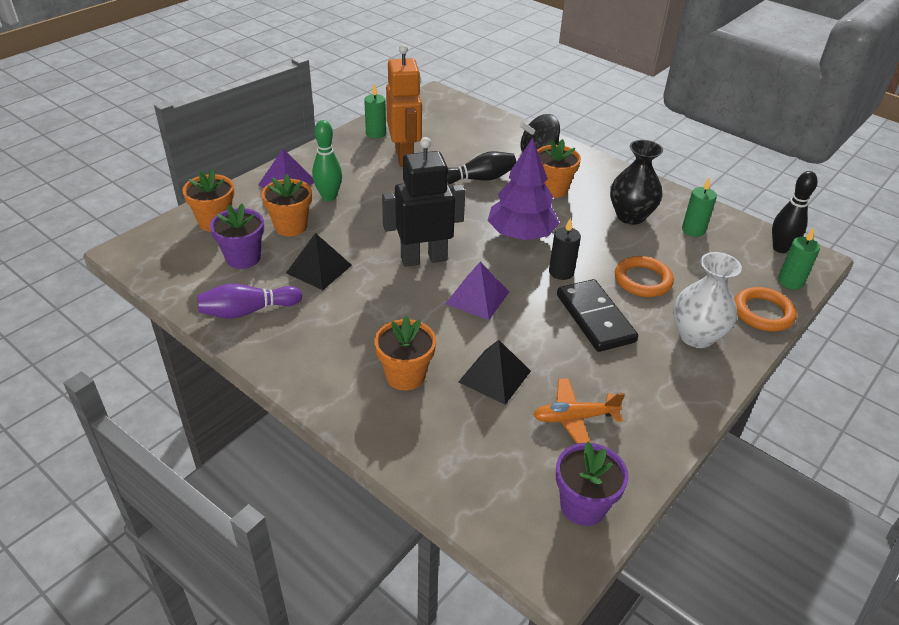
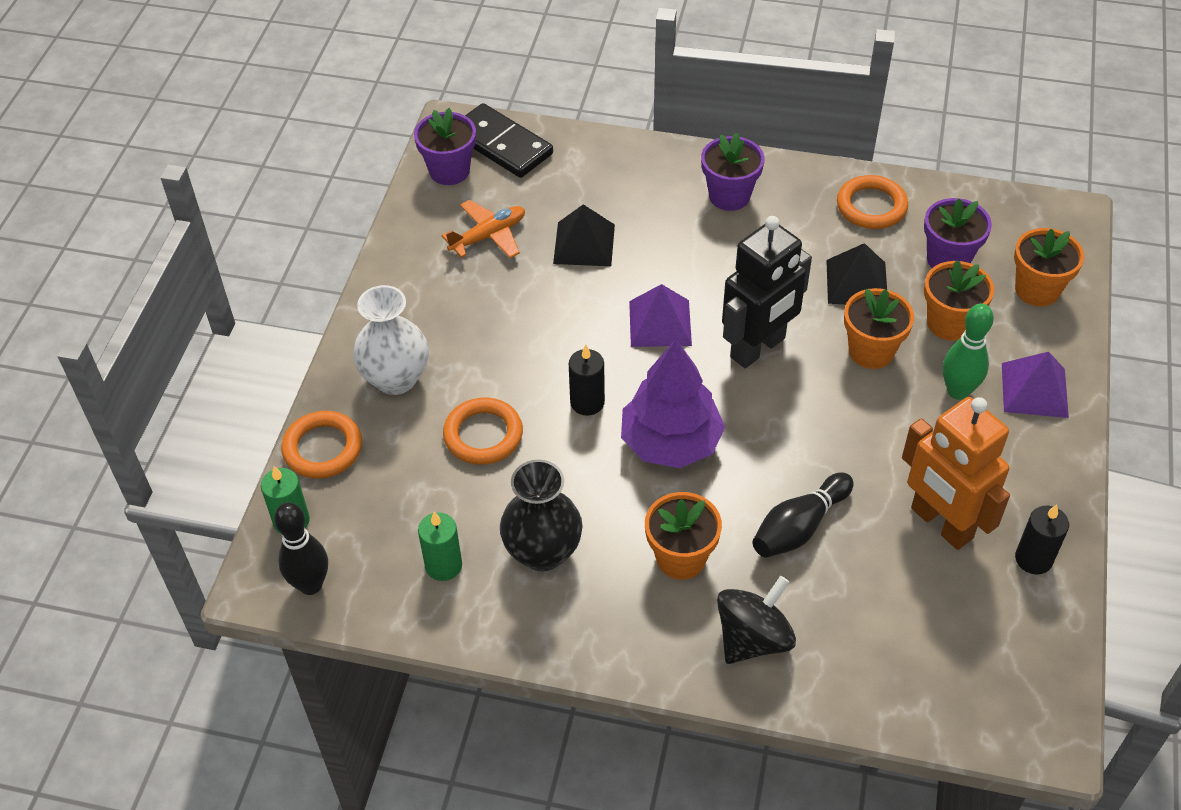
camera: 155 degrees right, 10 degrees up
(248, 311) = (871, 206): purple bowling pin -> orange ring
(344, 365) = (729, 196): none -> purple flower pot
(376, 133) = (1033, 559): green candle -> black candle
(405, 375) = (666, 210): orange flower pot -> orange flower pot (871, 351)
(595, 318) = (517, 353): black domino -> black domino (502, 144)

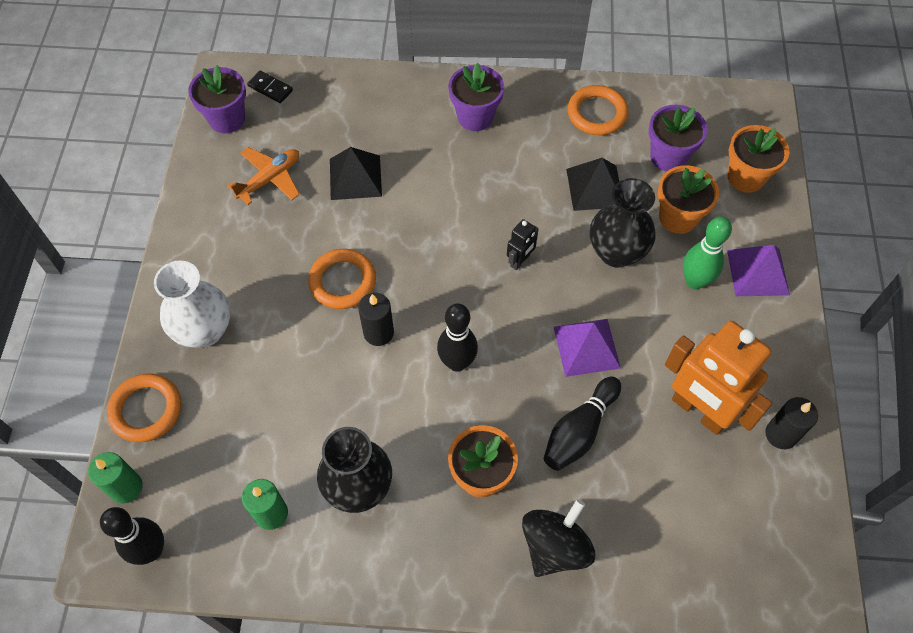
camera: 10 degrees left, 10 degrees up
(483, 435) = (290, 377): orange ring -> orange ring (342, 281)
(502, 144) = (270, 88): black domino -> black domino, size x0.49
(660, 323) = (432, 246): purple pyramid -> purple pyramid (586, 347)
(671, 442) = (457, 363): purple tree -> black bowling pin
(758, 348) = (520, 261): black robot -> black robot, size x0.44
(871, 351) = (616, 252): orange flower pot -> black vase

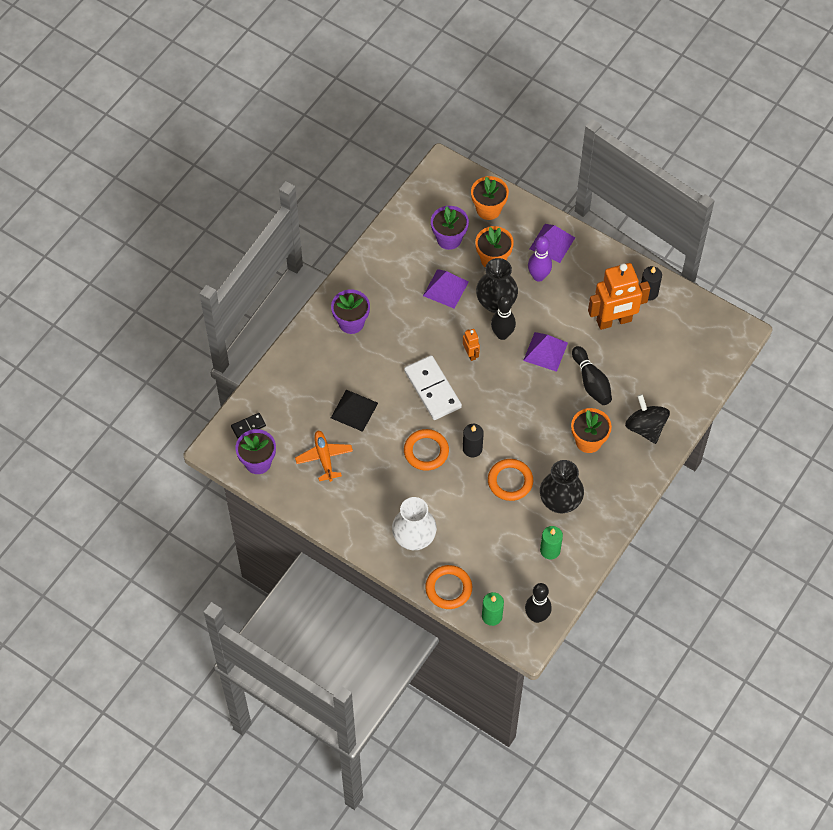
camera: 60 degrees left, 0 degrees up
(439, 244) = (432, 389): none -> white domino
(457, 363) = (516, 419): black bowling pin -> black bowling pin (502, 334)
(520, 261) = (470, 354): black robot -> orange robot
(595, 187) = (445, 288): black pyramid -> purple pyramid
(597, 113) = (393, 257): orange ring -> orange ring (510, 481)
(694, 281) = (538, 276): green bowling pin -> purple bowling pin

